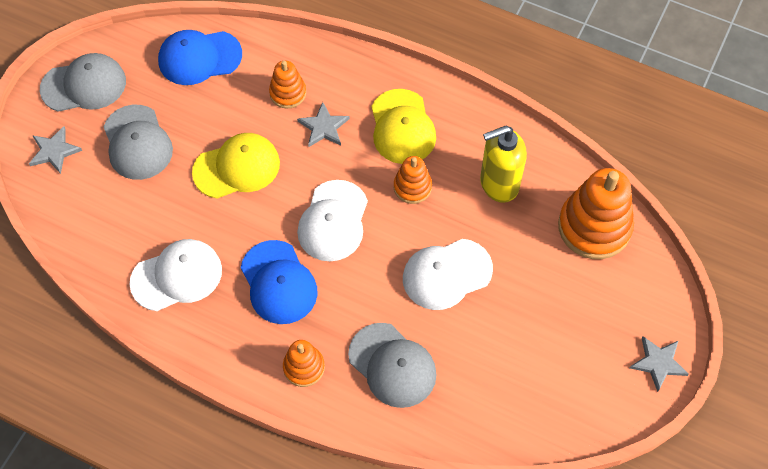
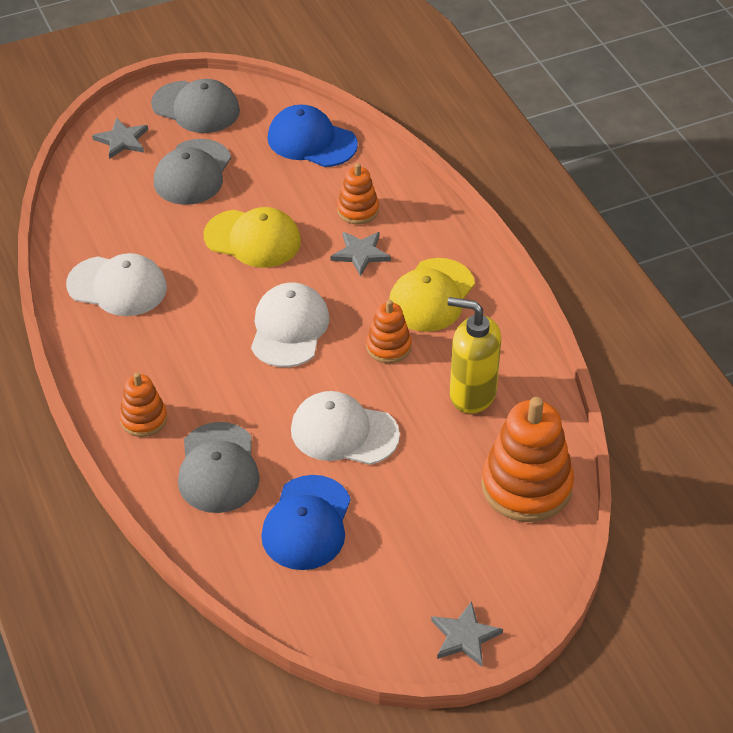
camera: 40 degrees right, 15 degrees down
(278, 282) = (192, 344): blue cap -> blue cap (307, 523)
(333, 221) = (289, 328): white cap -> white cap turned 135 degrees clockwise

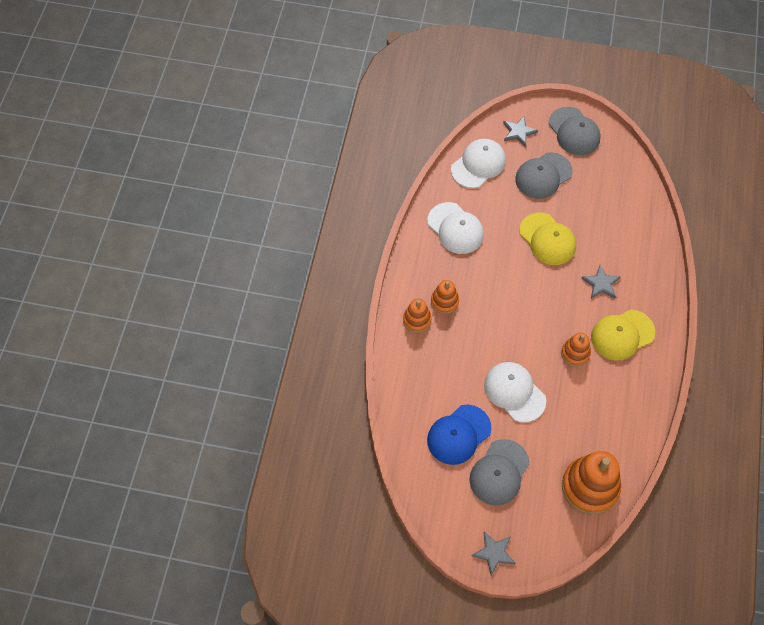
camera: 35 degrees right, 15 degrees up
(218, 468) = (435, 373): grey cap -> grey cap (499, 472)
(289, 328) = (529, 309): white cap -> white cap (478, 165)
(311, 141) = (625, 191): blue cap -> none
(358, 210) = (619, 253): orange stacking toy -> orange stacking toy (444, 301)
(472, 394) = (600, 411): yellow soap dispenser -> none

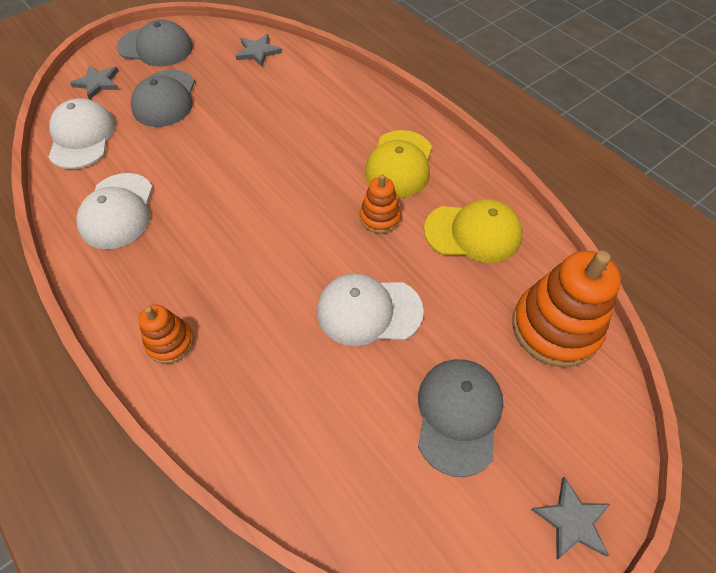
camera: 50 degrees left, 5 degrees down
(444, 301) = (184, 292): orange stacking toy -> none
(455, 228) = (117, 211): white cap -> white cap turned 90 degrees clockwise
(458, 434) = (365, 422): blue cap -> none
(499, 472) = (458, 415): grey cap -> grey cap turned 150 degrees counterclockwise
(547, 239) = (231, 145): yellow cap -> yellow cap (473, 233)
(601, 284) = (327, 140): grey star -> grey star (258, 52)

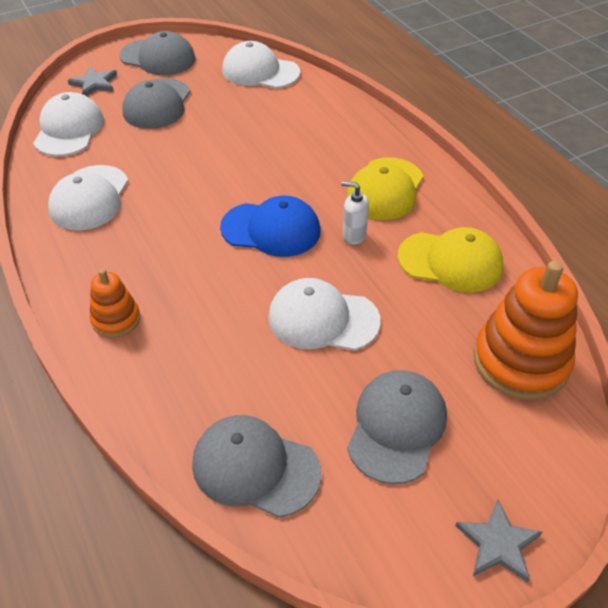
camera: 10 degrees right, 10 degrees down
(258, 52) = (260, 71): grey star -> white cap
(301, 221) = (271, 229): none -> blue cap
(336, 482) = (255, 467): none -> grey cap
(380, 217) = (353, 235): orange stacking toy -> white soap dispenser

